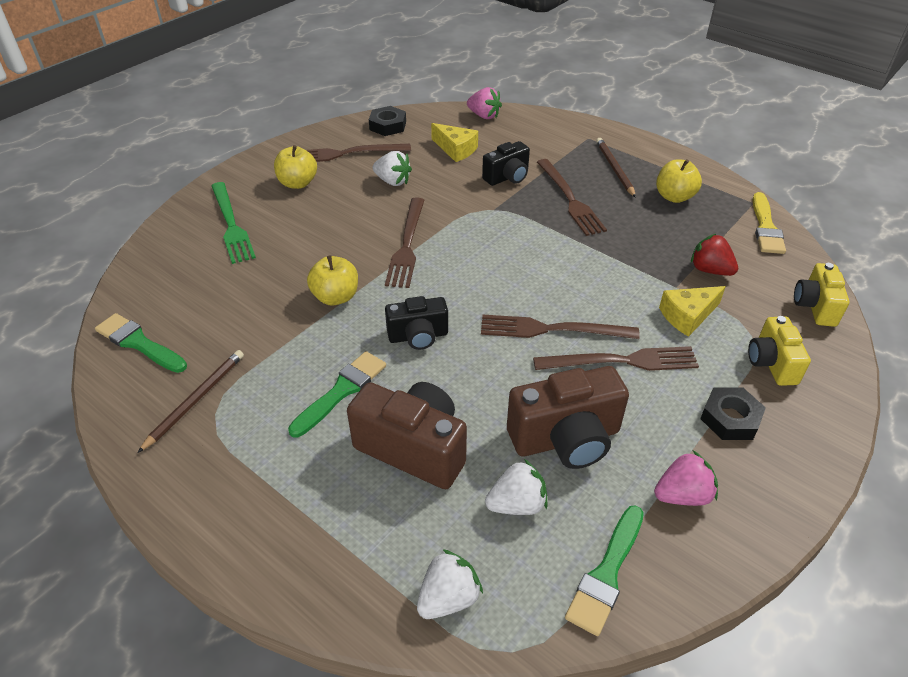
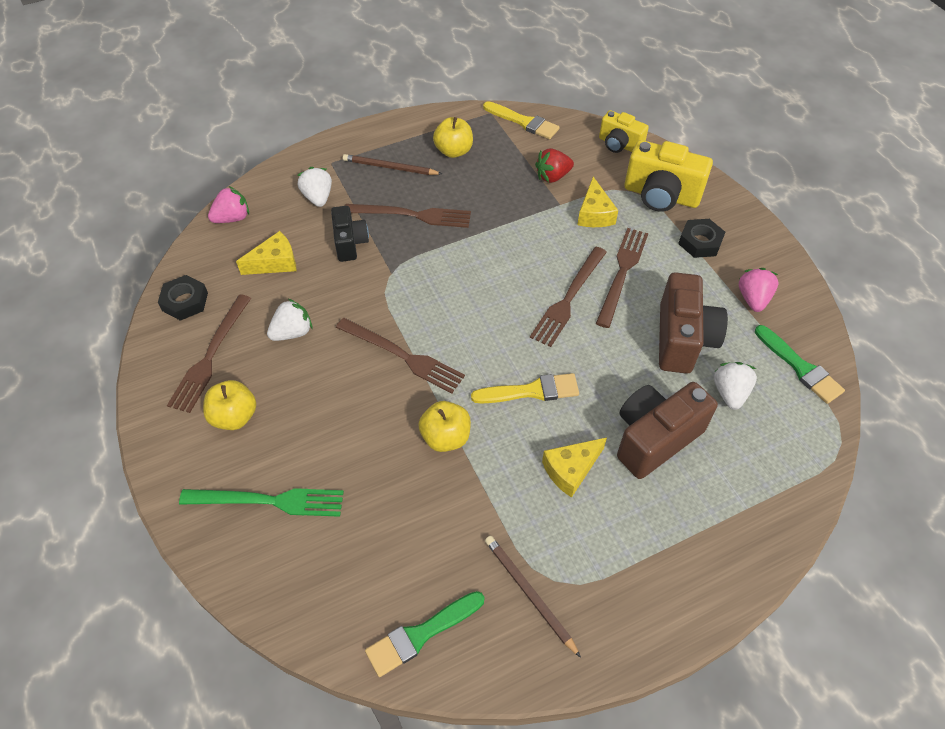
camera: 65 degrees left, 10 degrees up
(341, 391) = (571, 470): green brush -> yellow cheese
(418, 336) = (531, 391): black camera -> yellow brush
(448, 598) = (793, 464): white strawberry -> white strawberry (318, 197)
(771, 363) = (661, 195): yellow camera -> yellow camera, size x1.62

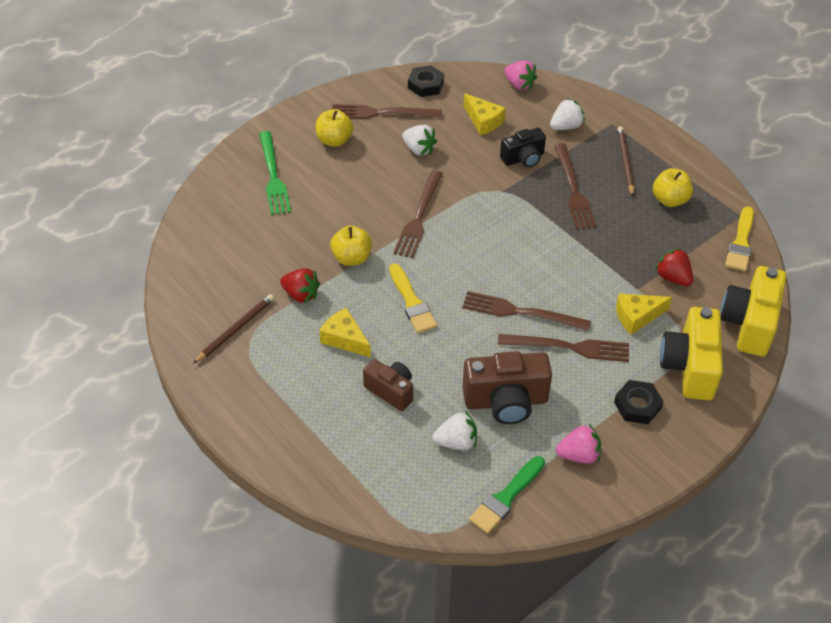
camera: 75 degrees right, 5 degrees down
(421, 634) = (194, 276): green brush -> none
(489, 505) = (301, 294): none -> red strawberry
(619, 145) = (749, 324): yellow camera -> yellow camera, size x1.62
(655, 438) = (391, 391): brown camera -> brown camera, size x0.62

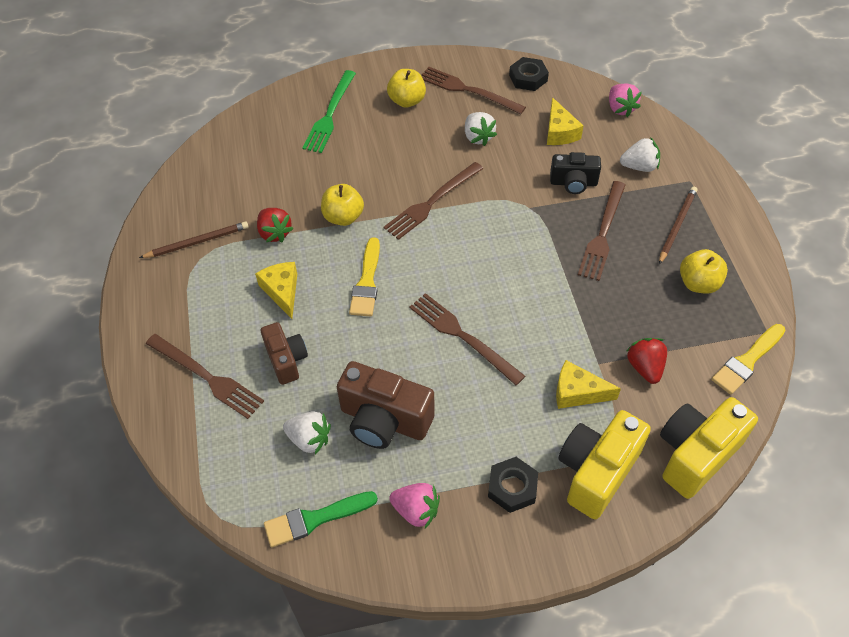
camera: 30 degrees right, 5 degrees up
(568, 347) = (484, 393): brown fork -> brown fork (206, 377)

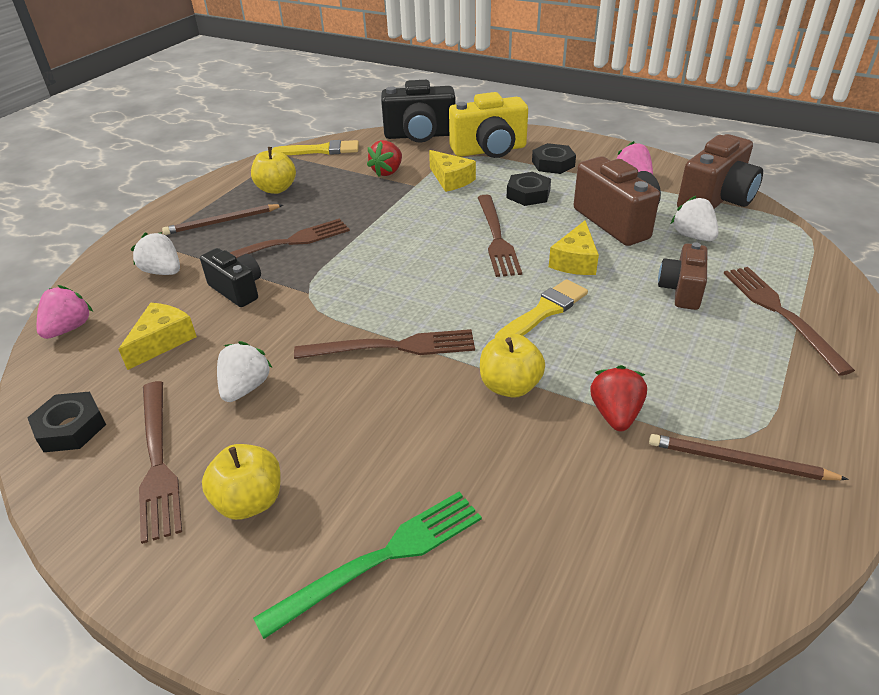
camera: 140 degrees left, 15 degrees down
(282, 291) = (648, 347): yellow cheese -> yellow cheese (575, 261)
(315, 519) = (716, 200): green brush -> brown camera
(490, 414) = (528, 194): none -> black nut
(695, 455) = (420, 135): yellow camera -> black camera

